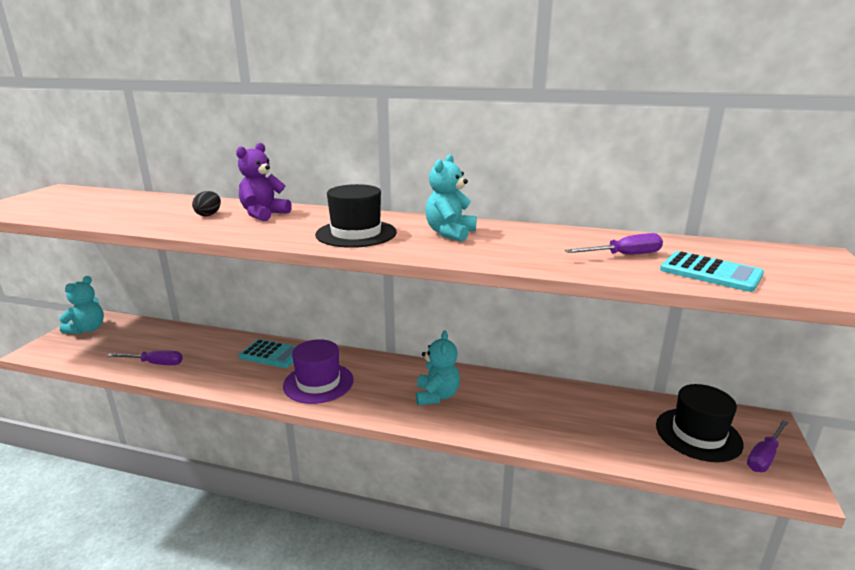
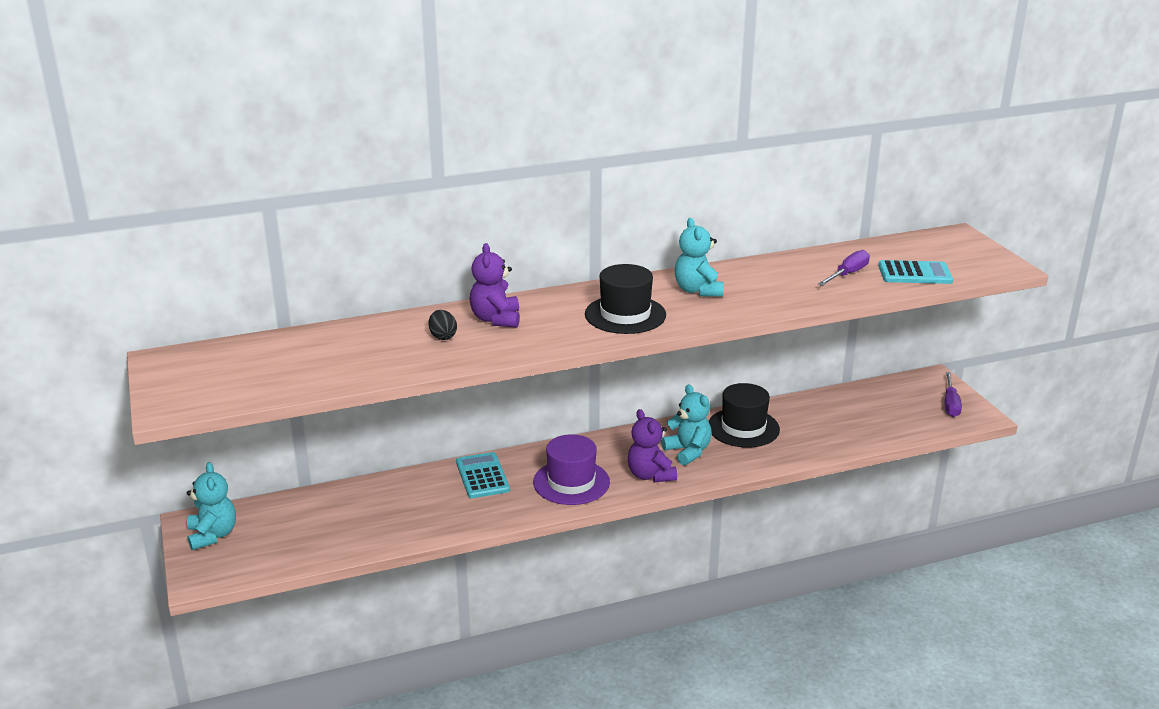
camera: 35 degrees left, 5 degrees up
(155, 363) = (374, 532): purple screwdriver -> none
(272, 354) = (482, 476): turquoise calculator -> turquoise calculator turned 90 degrees counterclockwise
(381, 402) = (650, 475): none -> purple teddy bear
(698, 434) = (900, 405): black hat -> black hat (743, 428)

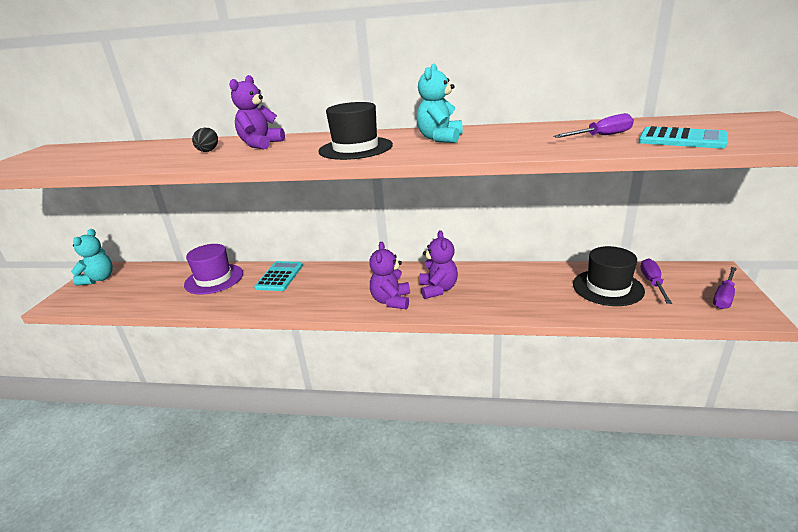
camera: 30 degrees right, 0 degrees up
(571, 482) = (330, 293): purple hat -> purple hat (214, 279)
(688, 451) = (438, 289): turquoise teddy bear -> purple teddy bear
(743, 428) = (500, 280): black hat -> black hat (607, 287)
(886, 402) = (652, 283): none -> purple screwdriver

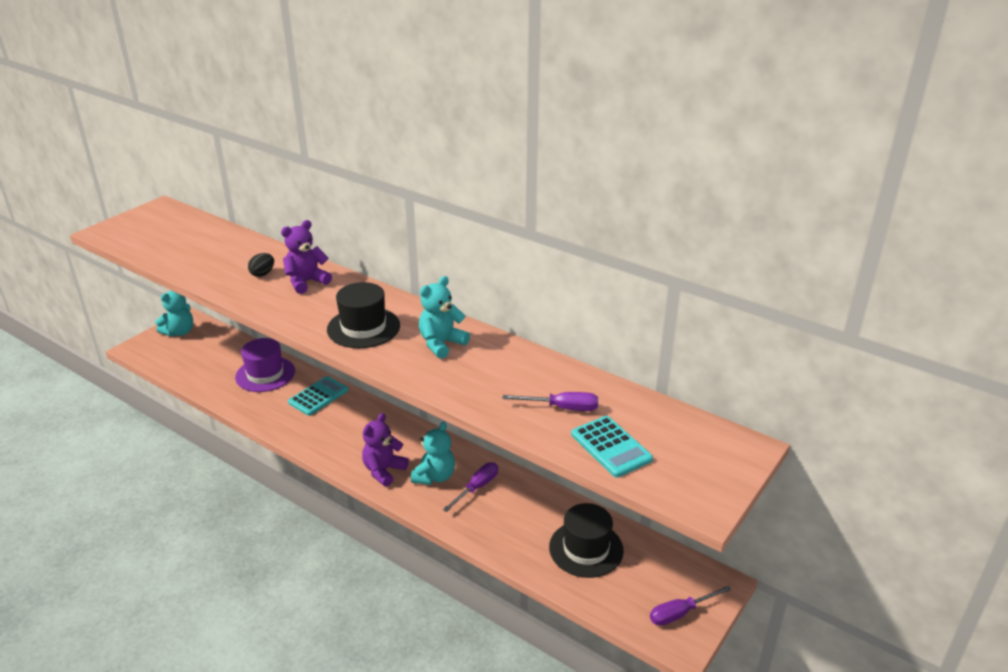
camera: 25 degrees right, 5 degrees up
(438, 289) = (434, 476): purple teddy bear -> turquoise teddy bear
(652, 283) = (635, 565): purple screwdriver -> purple screwdriver (477, 487)

